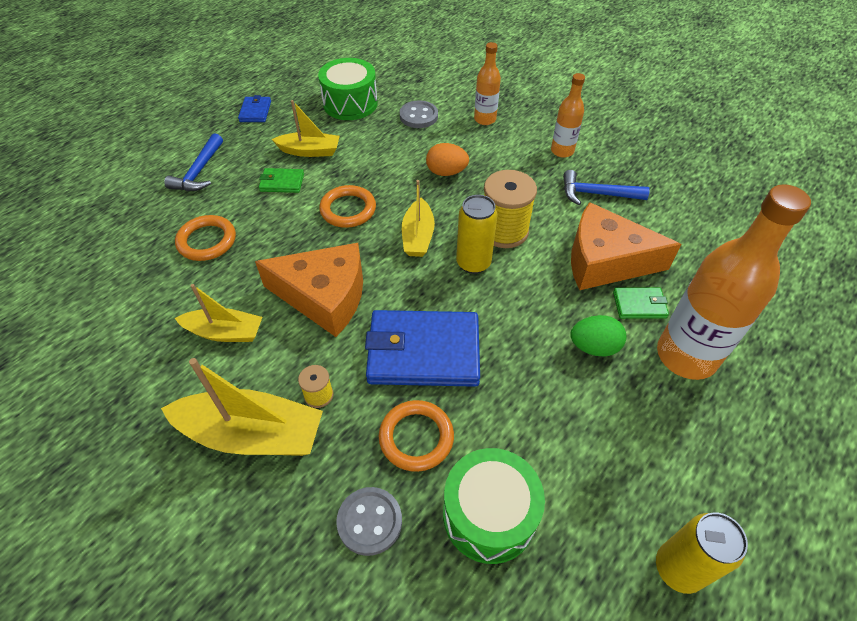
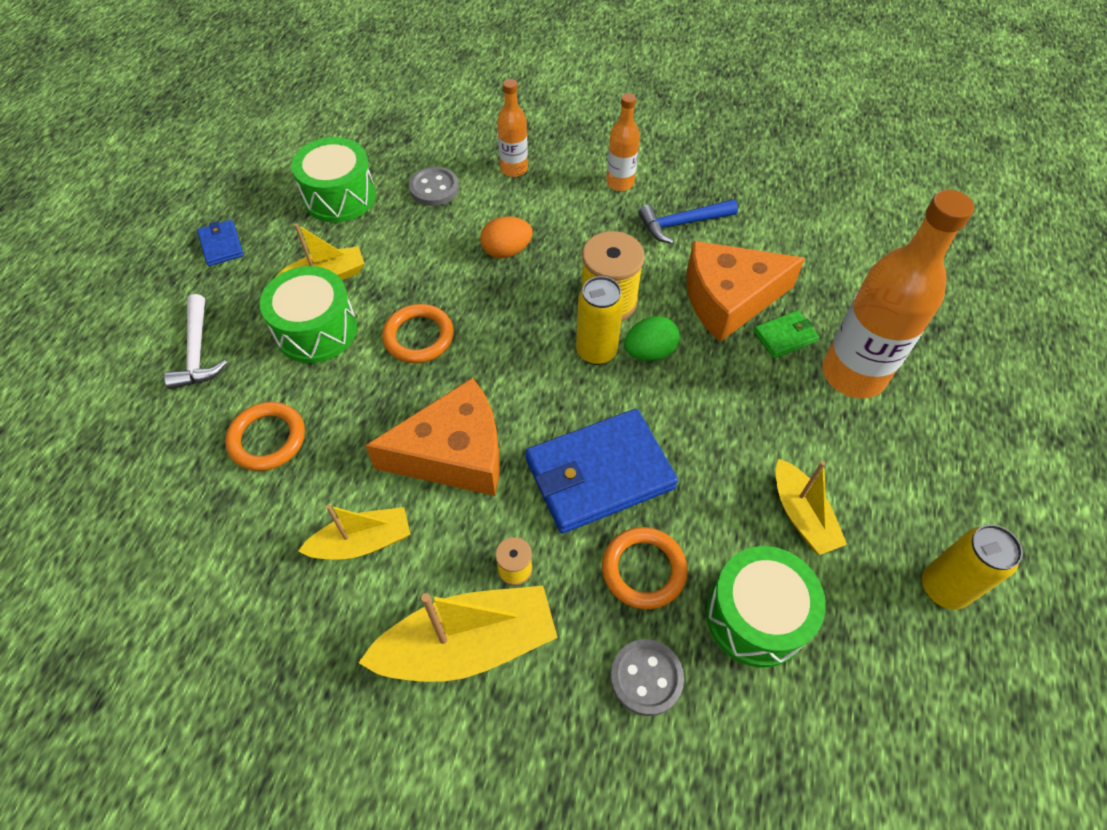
camera: 25 degrees left, 5 degrees up
(199, 172) = (197, 352): blue hammer -> white hammer
(282, 182) = (316, 330): green wallet -> green drum
(418, 236) = (518, 341): yellow boat -> yellow boat (801, 515)
(594, 347) = (765, 399): green egg -> green egg (649, 352)

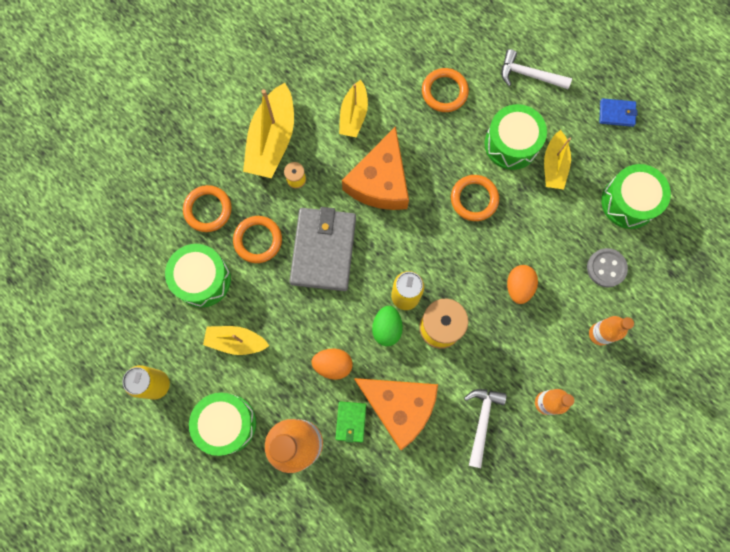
camera: 120 degrees right, 20 degrees up
(599, 474) = (323, 250): blue wallet -> grey wallet
(646, 678) = (208, 210): grey button -> orange ring
(682, 224) = (482, 421): blue hammer -> white hammer
(728, 299) = (399, 406): orange cheese -> orange cheese turned 105 degrees clockwise
(737, 386) = (333, 365): none -> orange egg
(906, 466) = (226, 423): none -> green drum

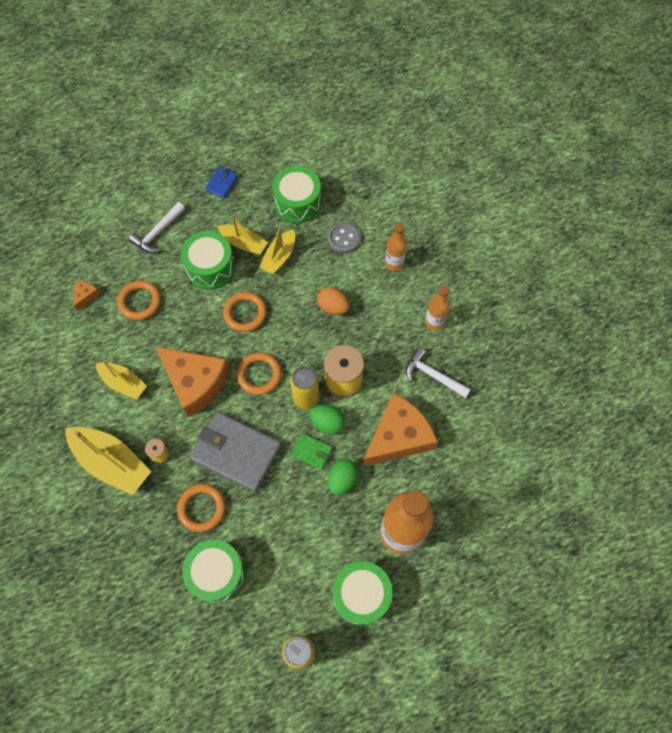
camera: 70 degrees left, 10 degrees down
(208, 210) = (151, 546): orange ring -> orange ring (259, 375)
(236, 341) = (288, 560): yellow boat -> yellow boat (279, 257)
(333, 365) = (342, 480): orange egg -> green egg
(351, 422) = (397, 482): green wallet -> green wallet (311, 452)
(430, 39) = (86, 295): none -> orange cheese

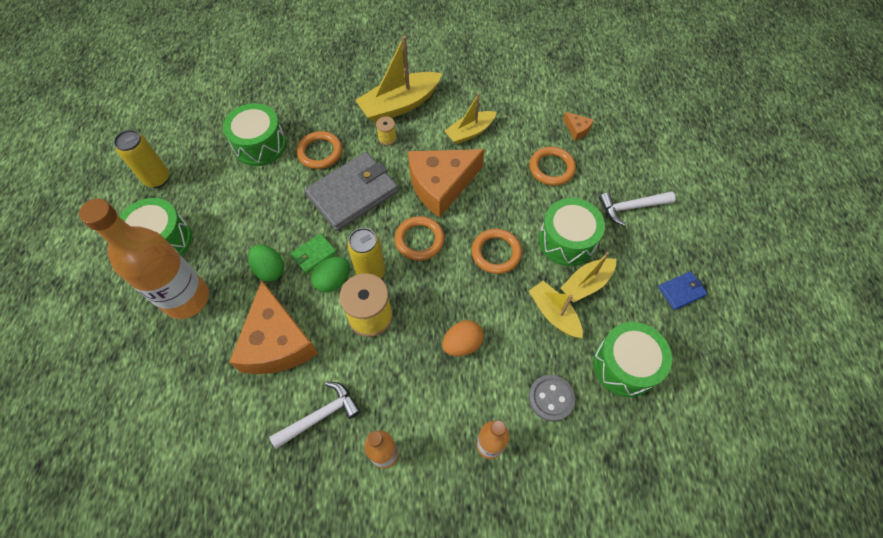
camera: 115 degrees right, 5 degrees down
(158, 233) = (631, 207): white hammer -> white hammer turned 75 degrees counterclockwise
(222, 183) = (681, 291): blue wallet -> blue wallet turned 75 degrees counterclockwise

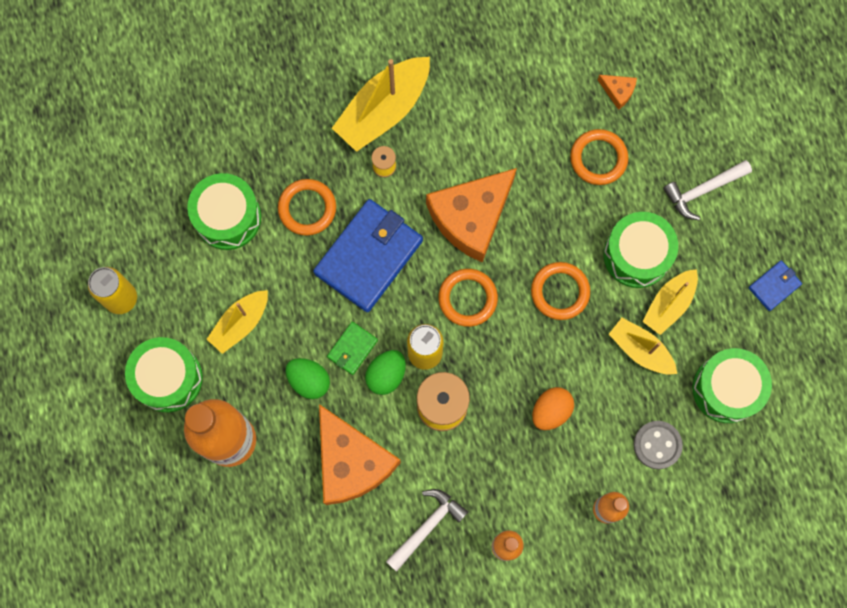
camera: 15 degrees left, 15 degrees up
(353, 193) = (369, 256): grey wallet -> blue wallet
(470, 132) = (485, 130): yellow boat -> yellow boat (240, 323)

